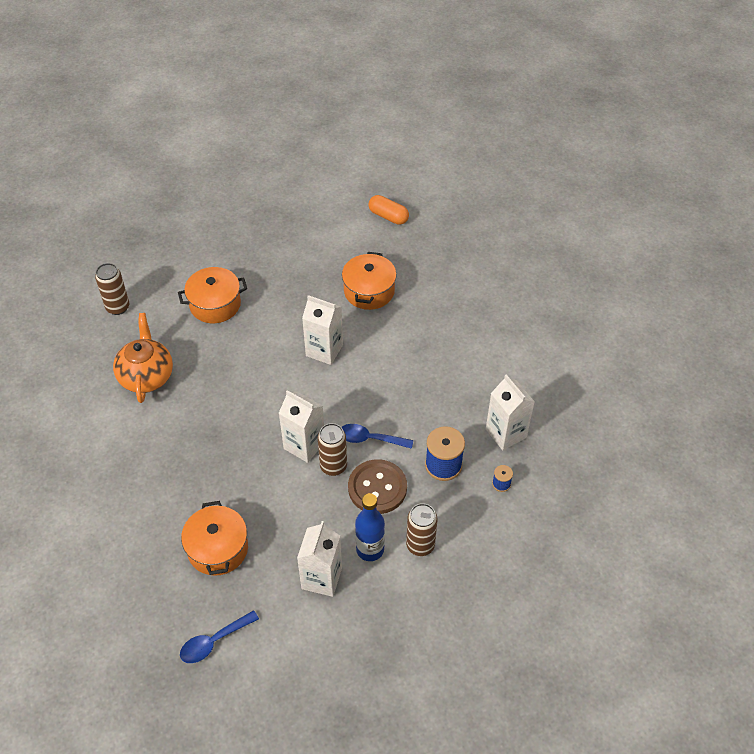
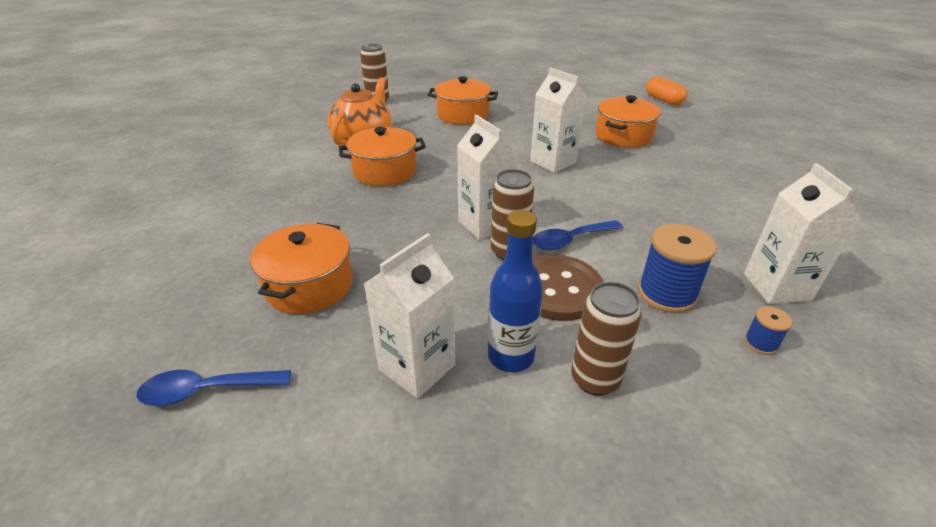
camera: 25 degrees right, 15 degrees down
(193, 412) = (385, 171): none -> orange pot
(369, 439) = (570, 240): blue spoon -> blue spoon turned 60 degrees counterclockwise

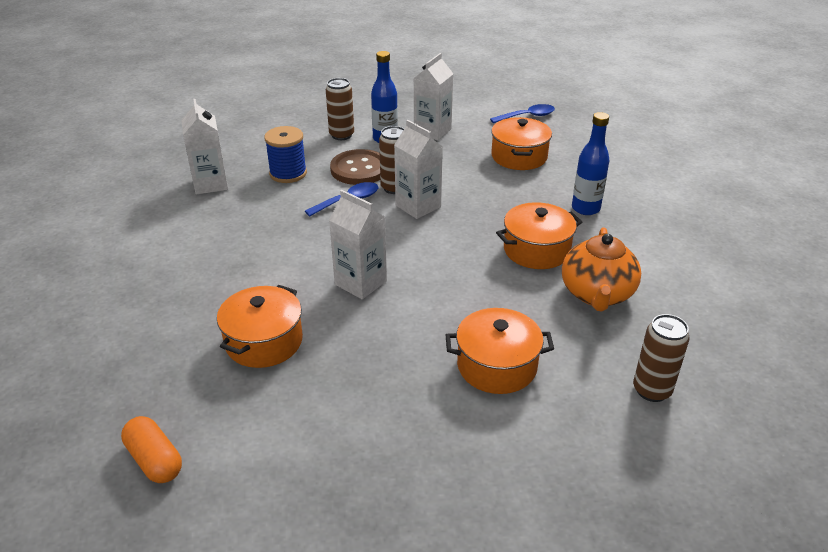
camera: 170 degrees right, 0 degrees up
(299, 203) = (585, 208): none -> blue bottle
(760, 343) = (245, 156): blue spool -> none

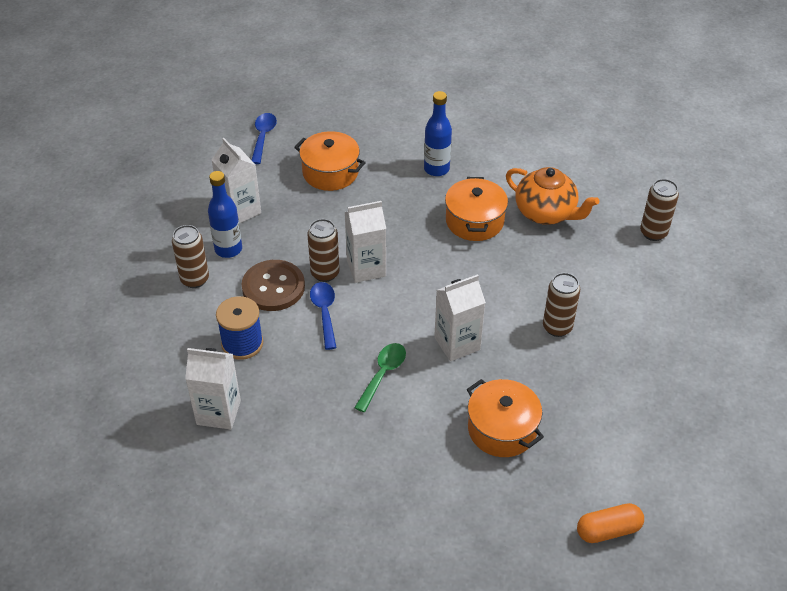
camera: 65 degrees left, 10 degrees up
(295, 250) = (383, 374): none -> green spoon
(430, 346) = (557, 327): none -> brown can
(497, 366) = (596, 299): orange pot -> none

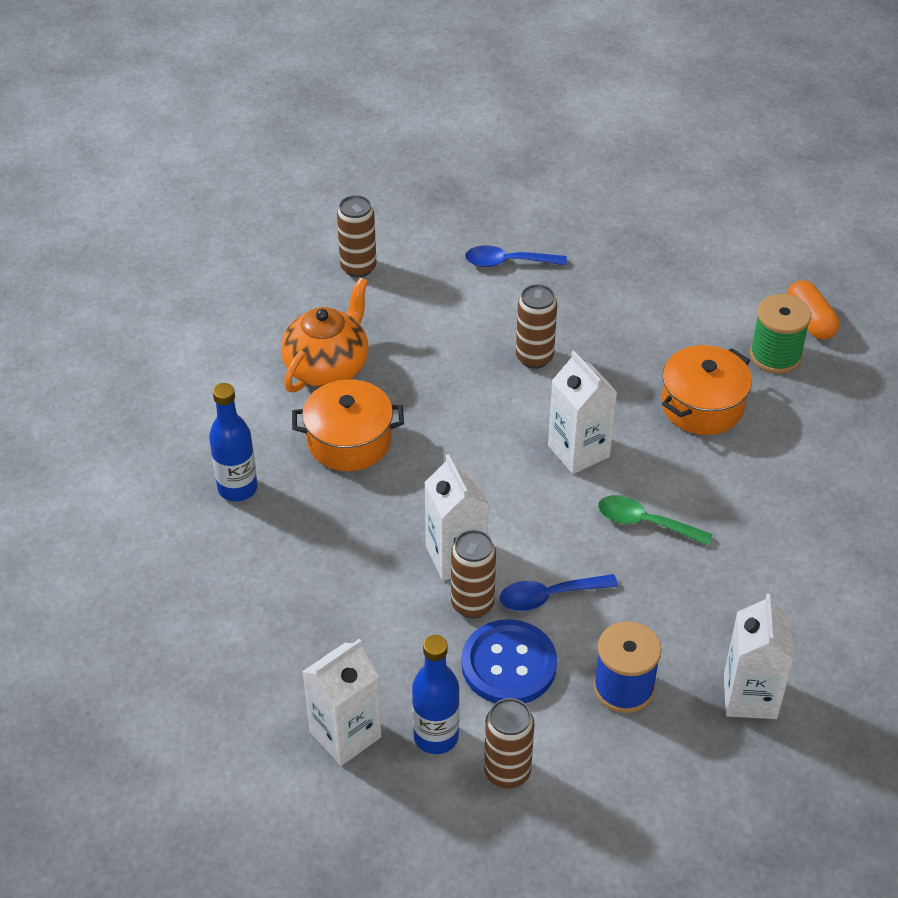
camera: 95 degrees left, 0 degrees up
(263, 137) = (155, 729): blue spoon -> blue spoon (507, 262)
(273, 287) = (509, 665): brown button -> blue button
(330, 172) = (248, 621): orange pot -> none
(562, 493) = (775, 355): none -> green spool

